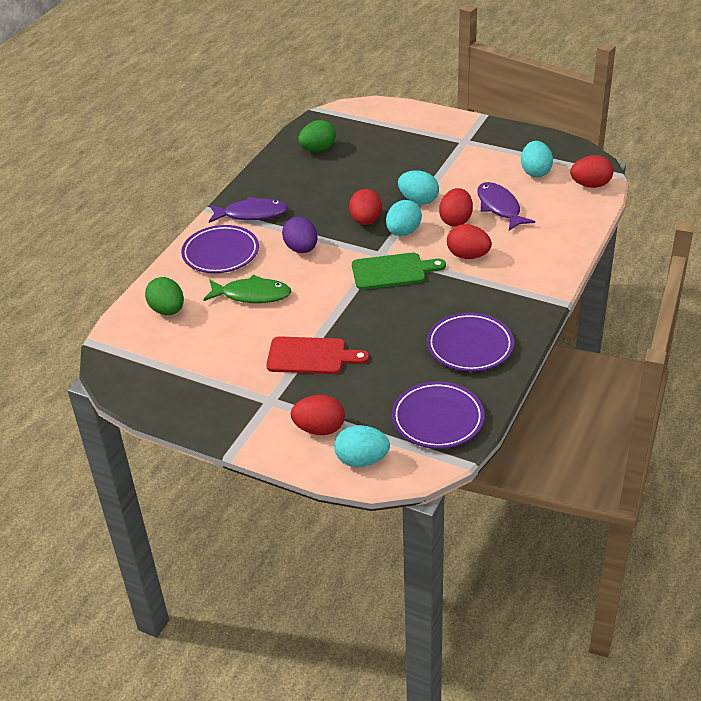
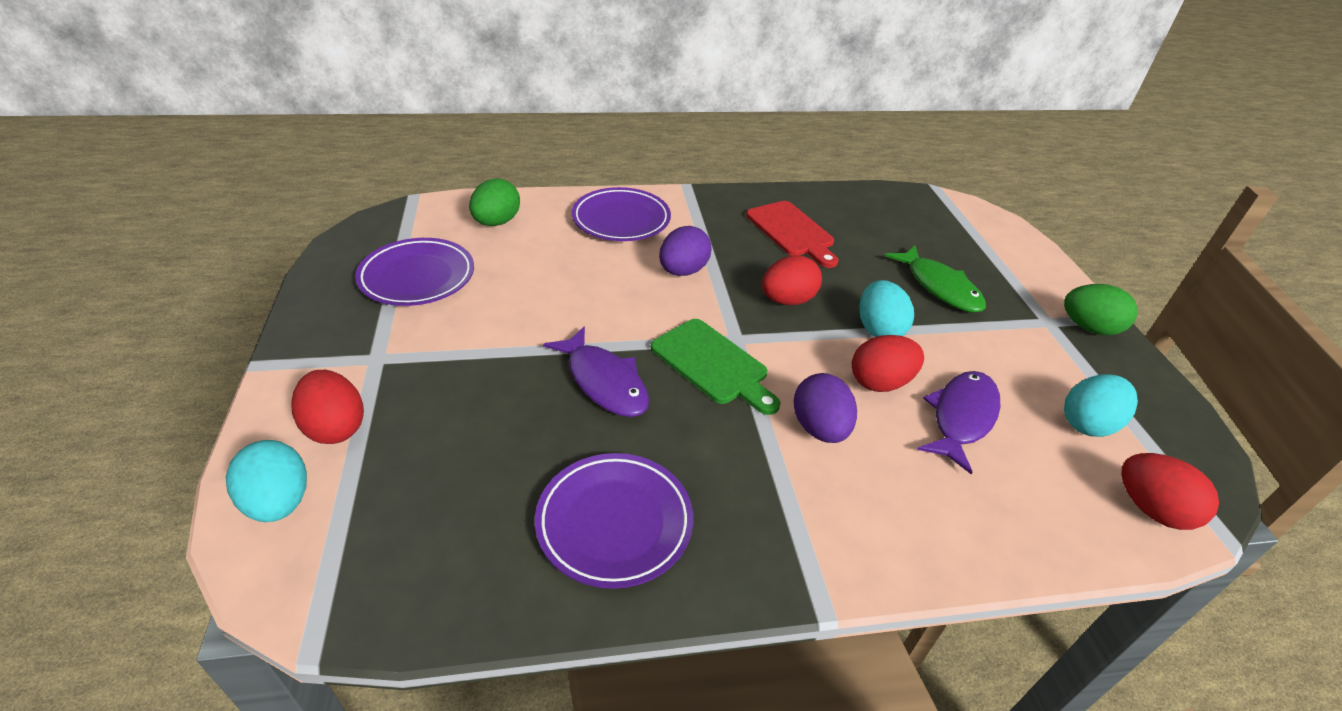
camera: 50 degrees right, 0 degrees up
(251, 214) = (707, 214): purple fish -> purple fish (604, 382)
(252, 295) = (567, 267): green fish -> green fish (939, 287)
(311, 356) = (484, 359): red cutting board -> red cutting board (792, 231)
(318, 149) = (870, 214): green egg -> green egg (1088, 328)
(403, 232) = (801, 341): turquoise egg -> none
(437, 419) = (412, 557): purple plate -> purple plate (417, 277)
(468, 255) = (819, 428): red egg -> purple egg

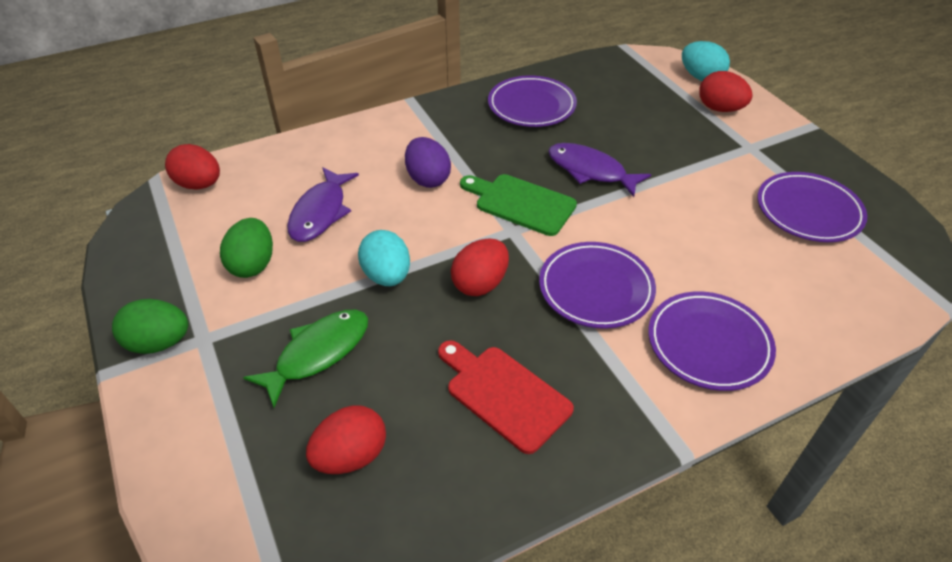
camera: 165 degrees right, 5 degrees up
(496, 222) = (823, 295): green egg -> green egg (253, 264)
(683, 271) = (596, 289): purple egg -> purple plate
(880, 382) = (384, 224): red egg -> red egg (351, 456)
(939, 287) = (318, 353): green fish -> green fish turned 90 degrees clockwise
(1087, 424) = (215, 234): turquoise egg -> none

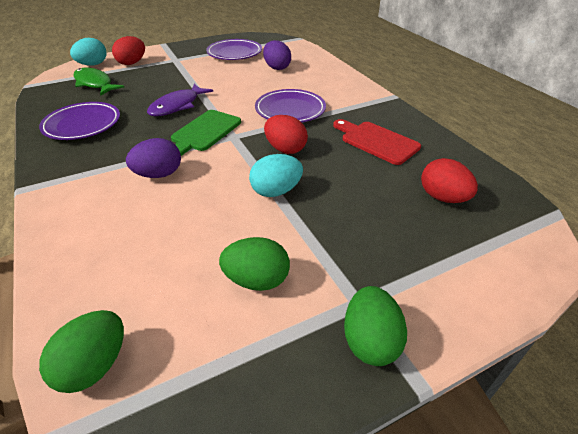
camera: 90 degrees left, 5 degrees down
(199, 184) = (94, 365): red egg -> green egg
(318, 353) = (361, 222): green fish -> green fish (95, 84)
(320, 212) = (186, 238): purple fish -> none
(504, 394) = (376, 141): red cutting board -> red cutting board turned 90 degrees clockwise
(708, 344) = (328, 84): purple plate -> none
(762, 270) = (277, 67): none -> purple egg

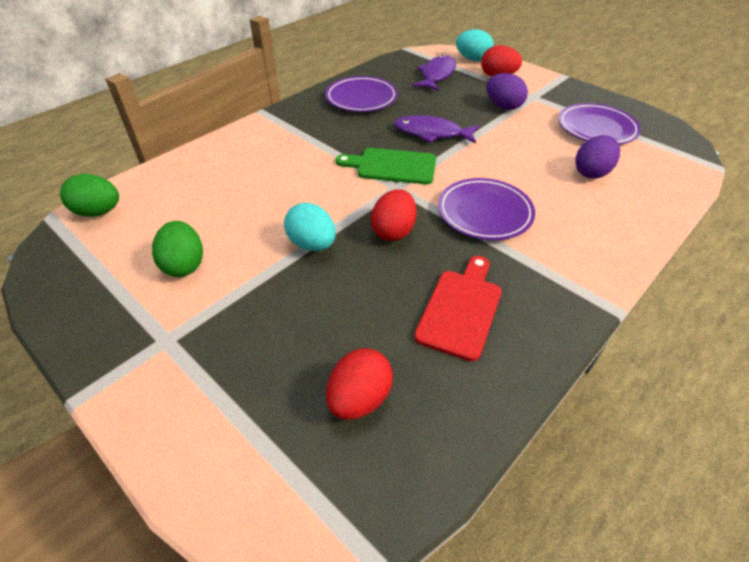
camera: 70 degrees right, 5 degrees up
(95, 84) = (436, 75): green fish -> purple fish
(159, 174) = (307, 164): purple egg -> purple egg (503, 106)
(370, 341) = (121, 356): green egg -> none

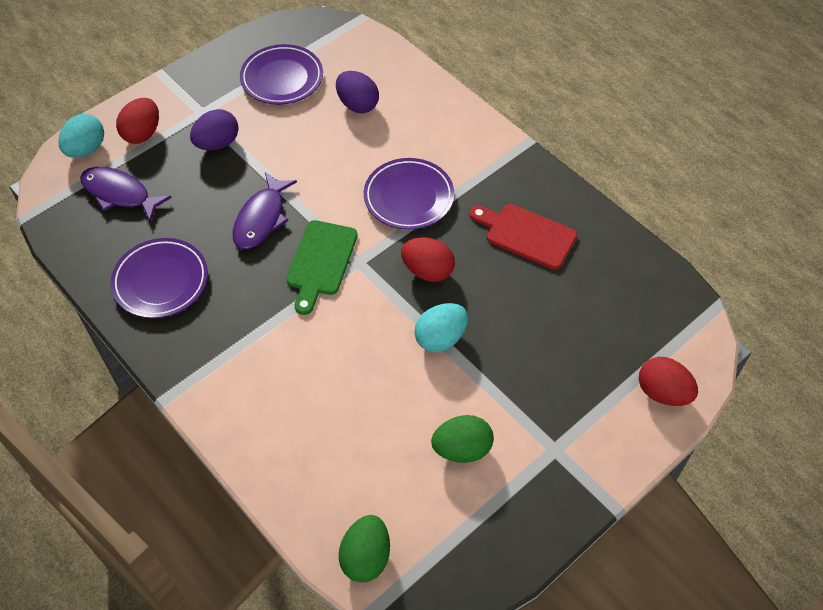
camera: 85 degrees left, 10 degrees up
(359, 399) = (609, 308): red egg -> red egg (662, 392)

